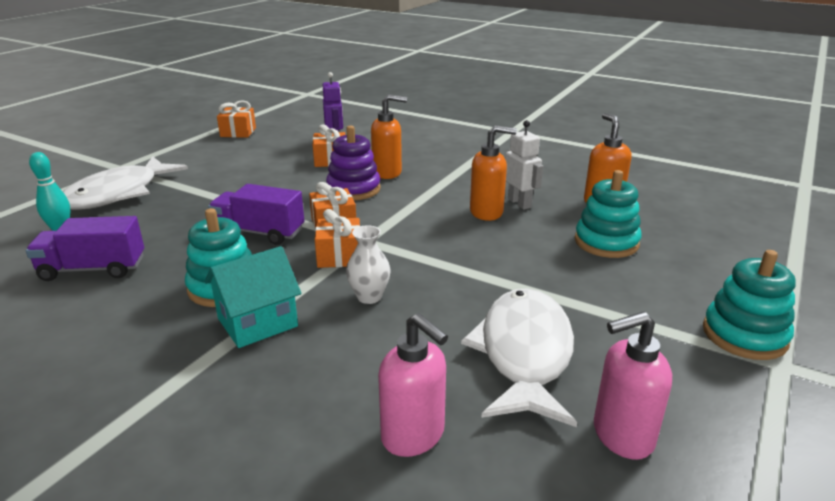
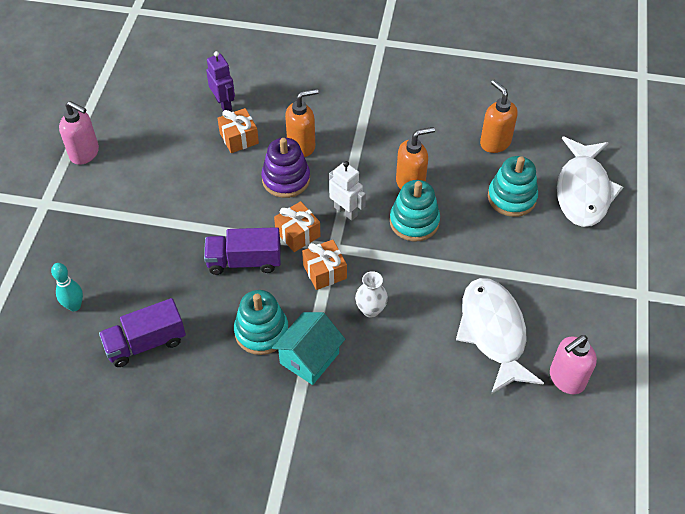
camera: 20 degrees left, 25 degrees up
(118, 194) = (81, 243): white fish -> white fish (583, 191)
(238, 132) = (115, 110): orange gift -> none
(413, 436) = (456, 416): pink soap dispenser -> pink soap dispenser (85, 153)
(519, 203) = (431, 162): white robot -> white robot (346, 211)
(744, 335) = (619, 274): turquoise stacking toy -> turquoise stacking toy (414, 222)

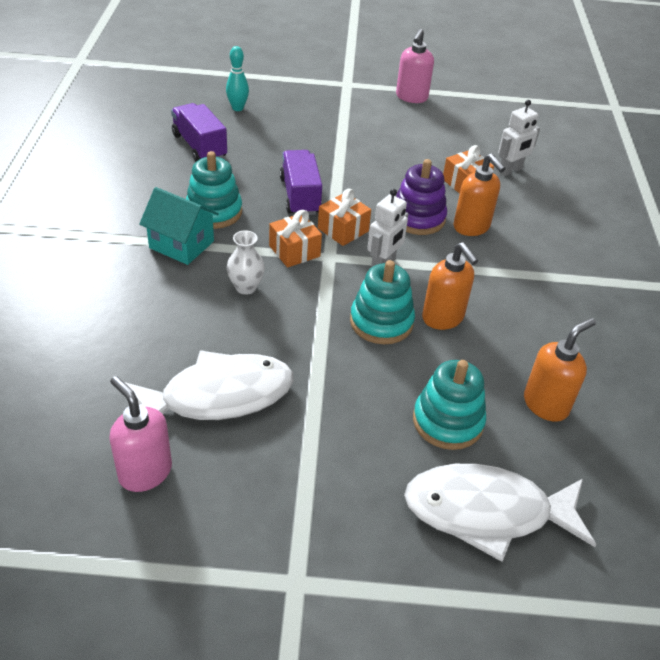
camera: 80 degrees right, 10 degrees down
(224, 104) = (510, 170): purple robot -> white robot

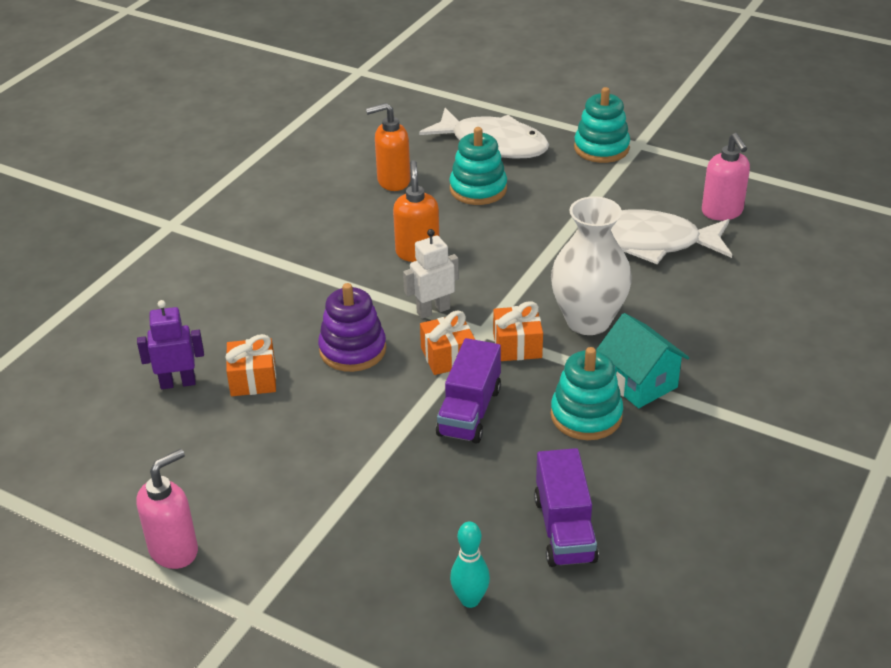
camera: 150 degrees left, 5 degrees down
(246, 287) = (588, 321): white vase -> white vase, size x1.99
(381, 322) = (476, 262): turquoise stacking toy -> turquoise stacking toy (601, 148)
(471, 227) = (303, 325): orange soap dispenser -> none
(510, 170) = (178, 383): white robot -> purple robot

